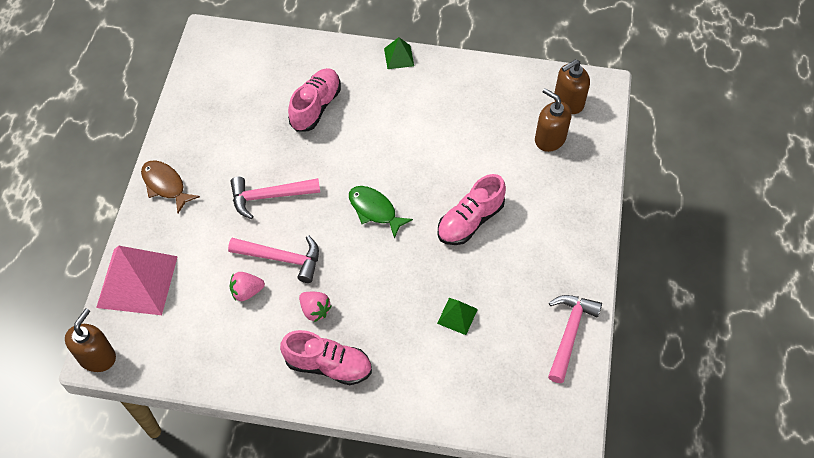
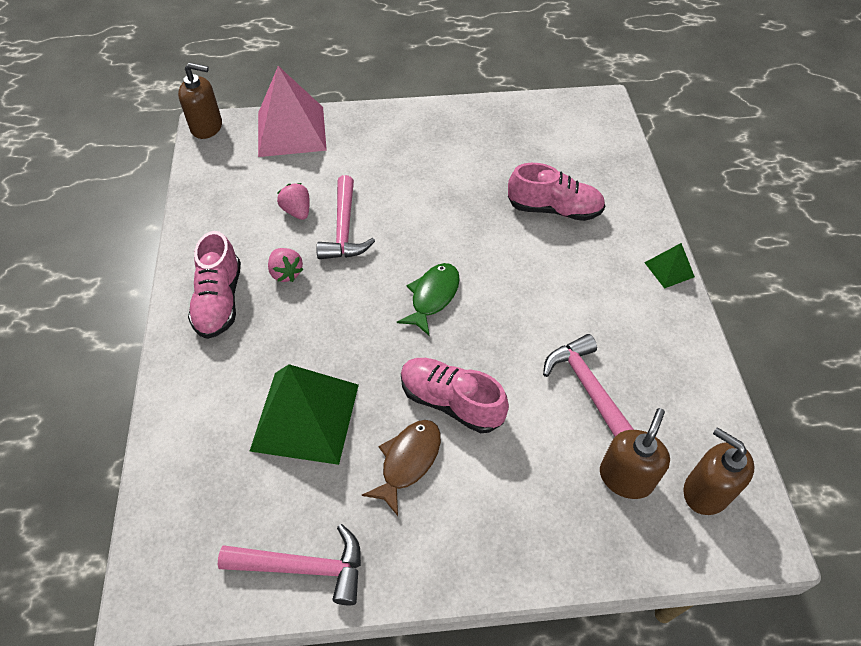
camera: 75 degrees right, 5 degrees down
(165, 185) = (405, 121): brown fish -> brown fish (408, 461)
(269, 196) = (419, 200): pink hammer -> pink hammer (587, 387)
(315, 310) = (286, 273): pink strawberry -> pink strawberry turned 60 degrees counterclockwise
(457, 316) = (305, 417): green pyramid -> green pyramid, size x2.16

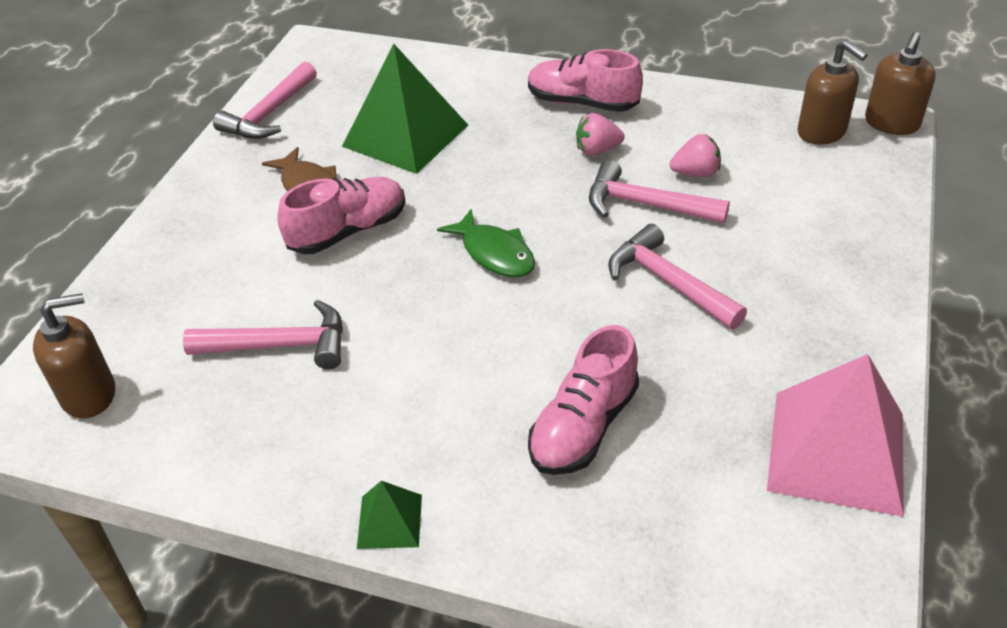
camera: 115 degrees right, 10 degrees down
(291, 131) = (864, 192): pink pyramid -> pink pyramid (836, 451)
(418, 201) = (668, 282): none -> pink hammer
(626, 477) = (161, 334): brown soap dispenser -> brown soap dispenser (822, 132)

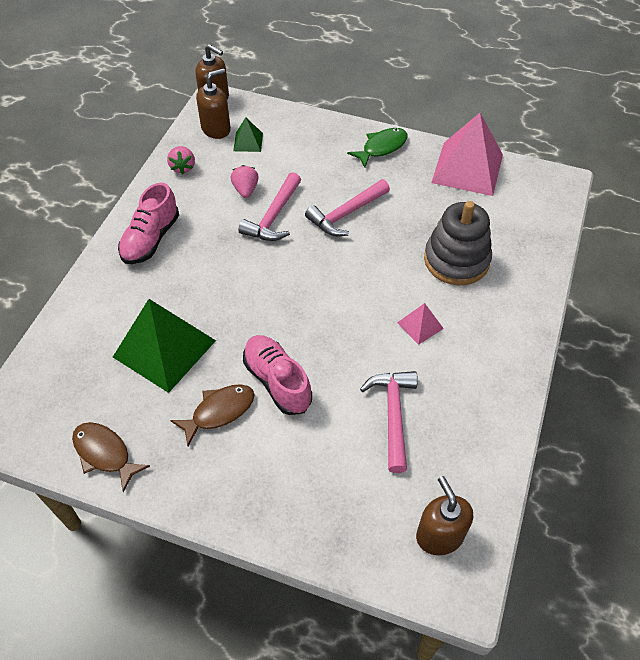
camera: 90 degrees left, 10 degrees up
(269, 114) = (105, 453): pink hammer -> brown fish
(390, 521) = (527, 347): green pyramid -> green pyramid (248, 142)
(439, 375) = (420, 325): none -> pink pyramid
(494, 253) = (311, 295): green fish -> green fish (381, 147)
(583, 426) = (456, 260): pink shoe -> grey stacking toy
(597, 150) = (210, 235): pink strawberry -> pink strawberry (183, 167)

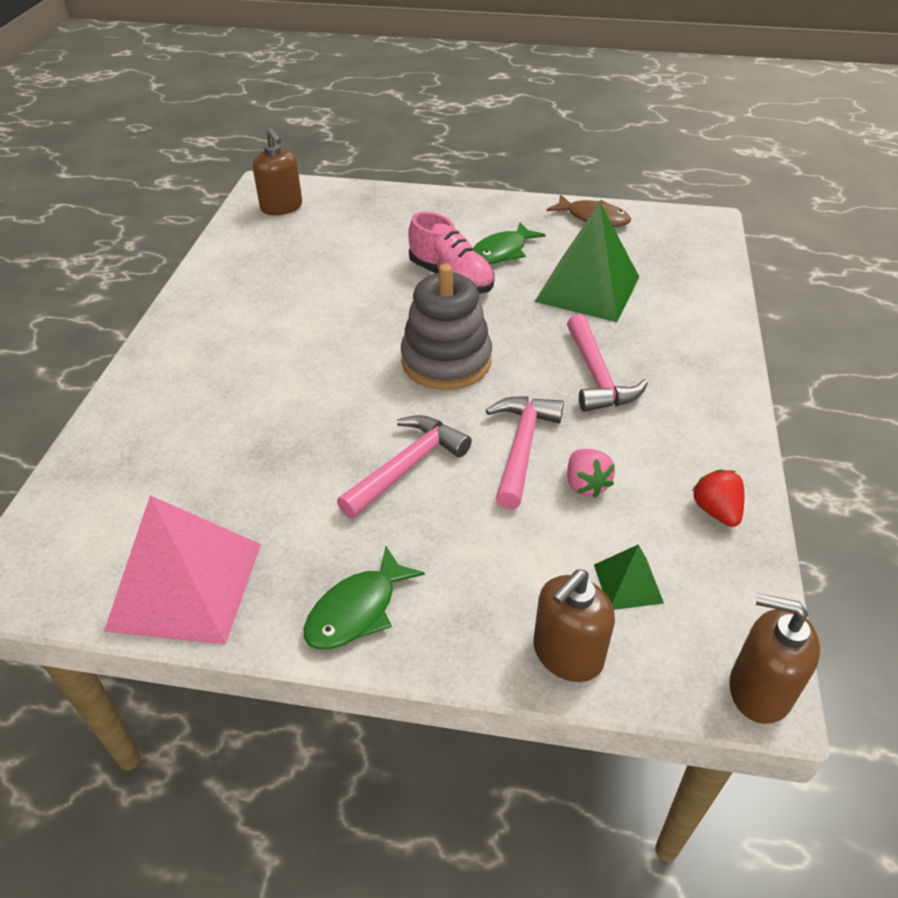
camera: 170 degrees right, 10 degrees down
(151, 239) = (685, 393): pink shoe -> none
(183, 167) = (716, 511): pink strawberry -> red strawberry
(216, 129) = (707, 606): brown soap dispenser -> brown soap dispenser (567, 654)
(219, 412) = (502, 252): brown fish -> green fish
(393, 414) = (323, 268): pink hammer -> pink hammer (597, 376)
(420, 325) = (291, 342): pink pyramid -> none
(456, 260) = (233, 421): grey stacking toy -> grey stacking toy (446, 361)

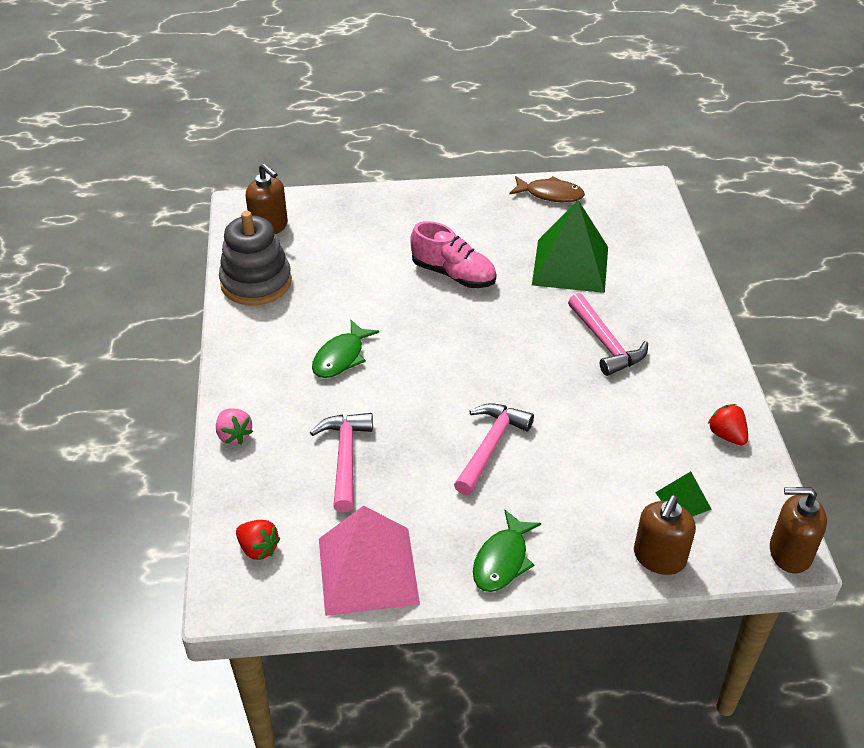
camera: 15 degrees left, 0 degrees up
(76, 530) = (258, 549): none -> red strawberry
(446, 361) = (482, 352): grey stacking toy -> grey stacking toy (256, 282)
(502, 252) = (486, 241): green fish -> green fish (341, 357)
(522, 447) = (570, 413): pink hammer -> pink hammer (345, 458)
(585, 484) = (628, 434): pink strawberry -> pink strawberry (234, 435)

